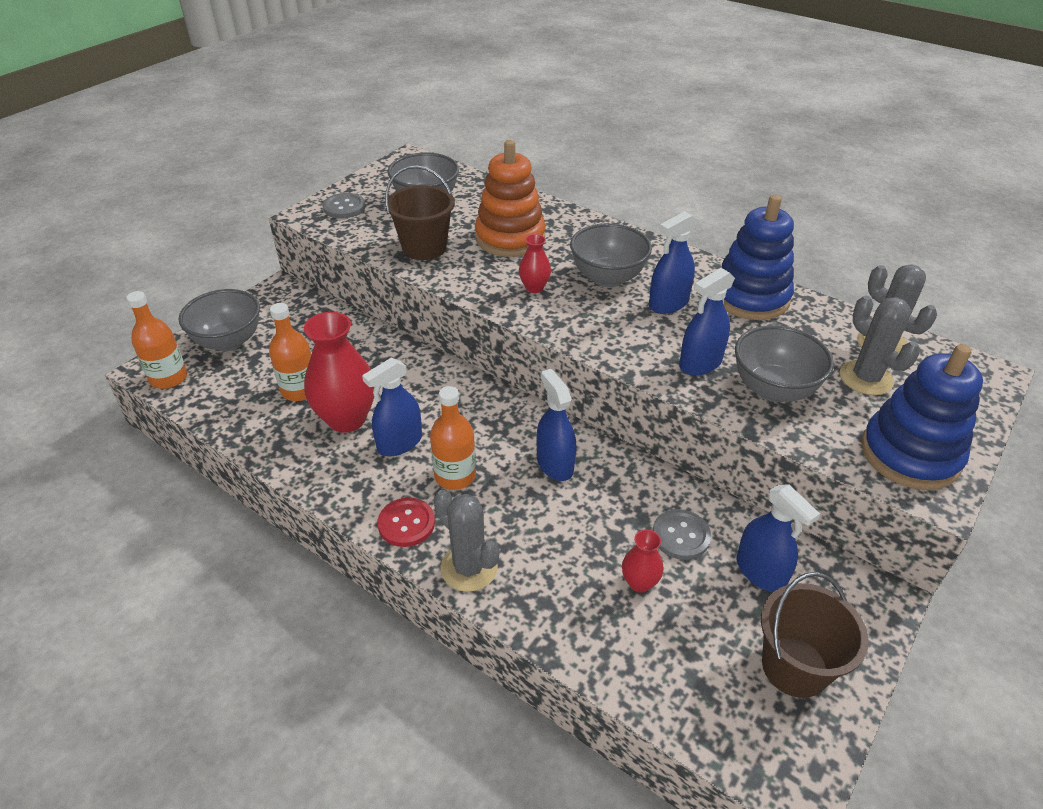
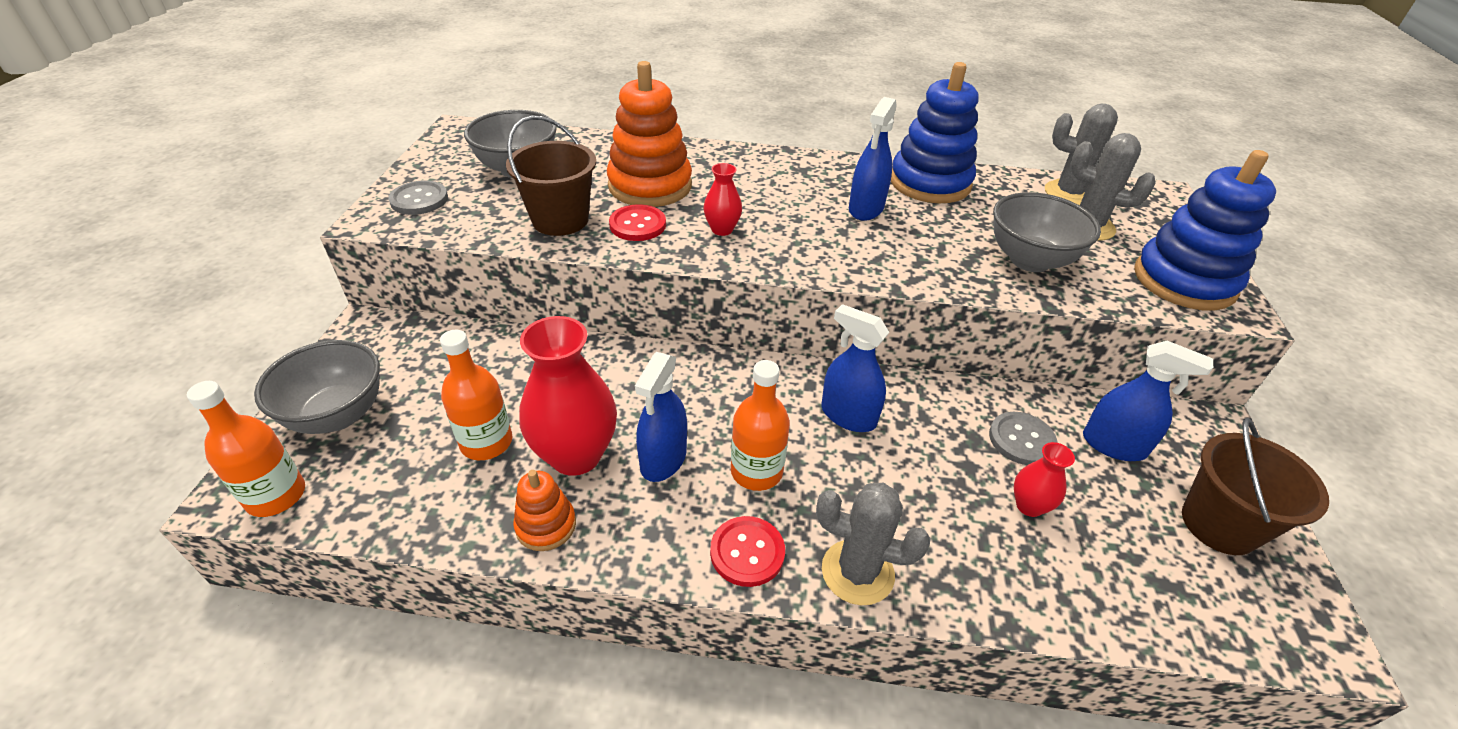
camera: 30 degrees left, 0 degrees up
(298, 455) = (546, 525): none -> orange stacking toy
(475, 266) = (637, 225): none -> red button
(607, 278) = (786, 200): grey bowl -> none
(700, 363) = (948, 257): blue spray bottle -> none

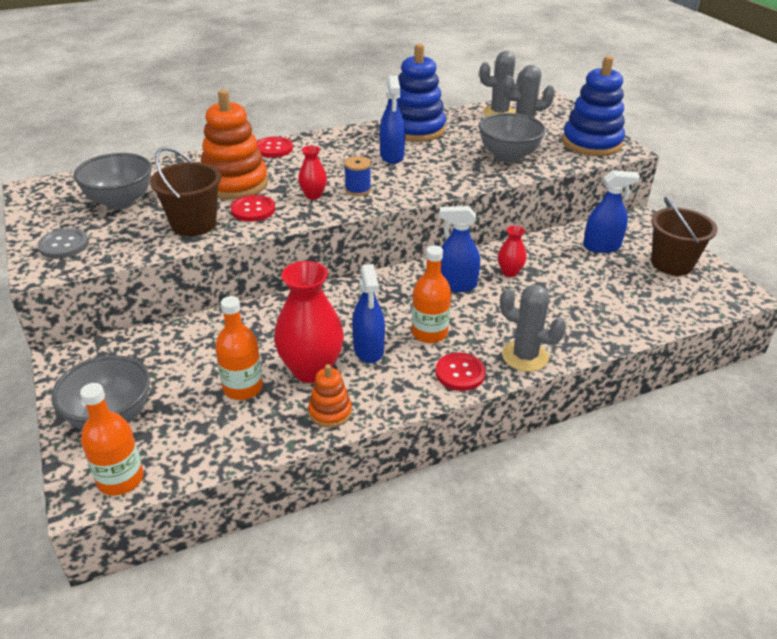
camera: 30 degrees left, 5 degrees down
(733, 156) = (273, 148): none -> red button
(782, 240) = (358, 189): none -> blue spool
(857, 572) = (525, 356): grey cactus -> grey cactus turned 45 degrees clockwise
(1021, 440) = (556, 261): grey button -> none
(1029, 506) = (583, 291): red vase -> red vase (509, 272)

